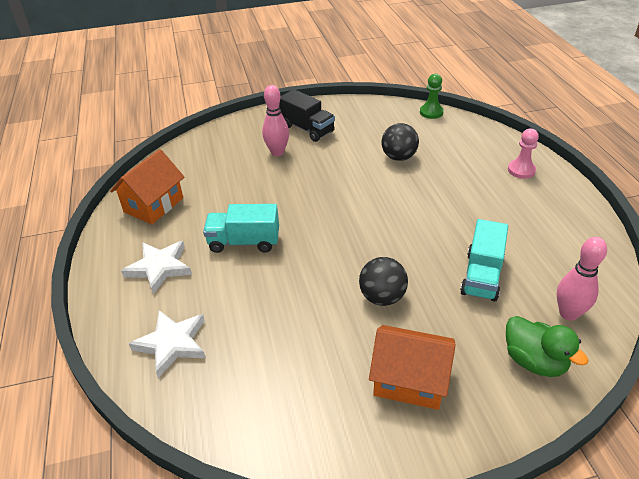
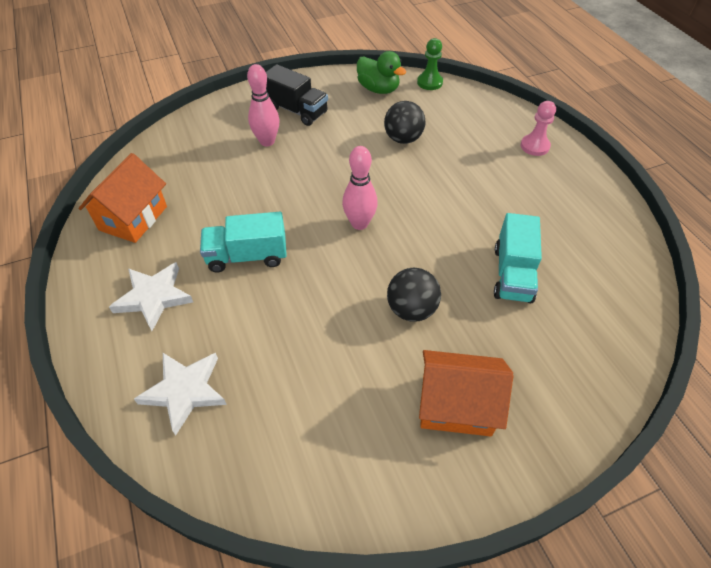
camera: 10 degrees left, 10 degrees up
(534, 361) = (581, 368): green duck -> green duck (378, 89)
(568, 313) = (607, 309): pink bowling pin -> pink bowling pin (359, 223)

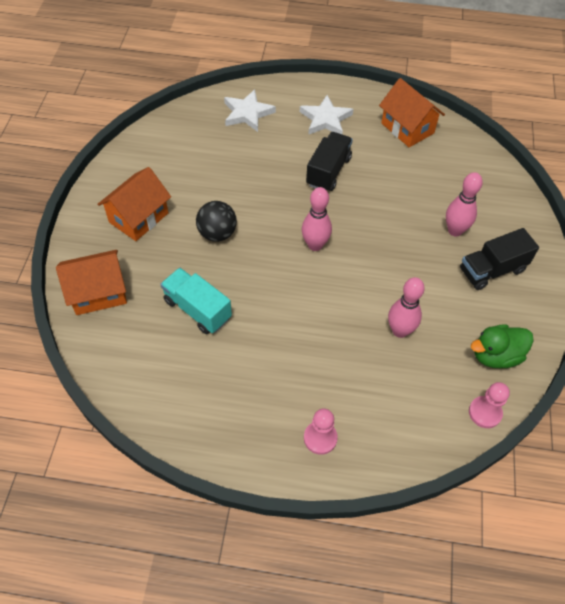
camera: 120 degrees right, 5 degrees up
(247, 256) = (328, 171): turquoise truck -> black truck
(403, 139) = (400, 331): black ball -> pink bowling pin
(429, 82) = (485, 412): green pawn -> pink pawn
(583, 374) = (98, 293): none -> orange house

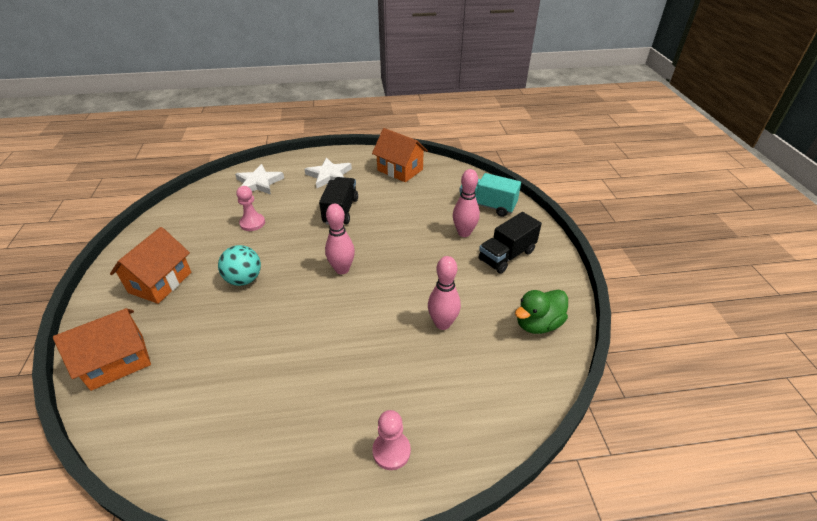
camera: 15 degrees left, 15 degrees down
(197, 309) = (232, 352): turquoise truck -> turquoise truck (487, 205)
(217, 233) = (244, 279): black ball -> turquoise ball
(485, 412) = (549, 378): pink pawn -> pink pawn (252, 223)

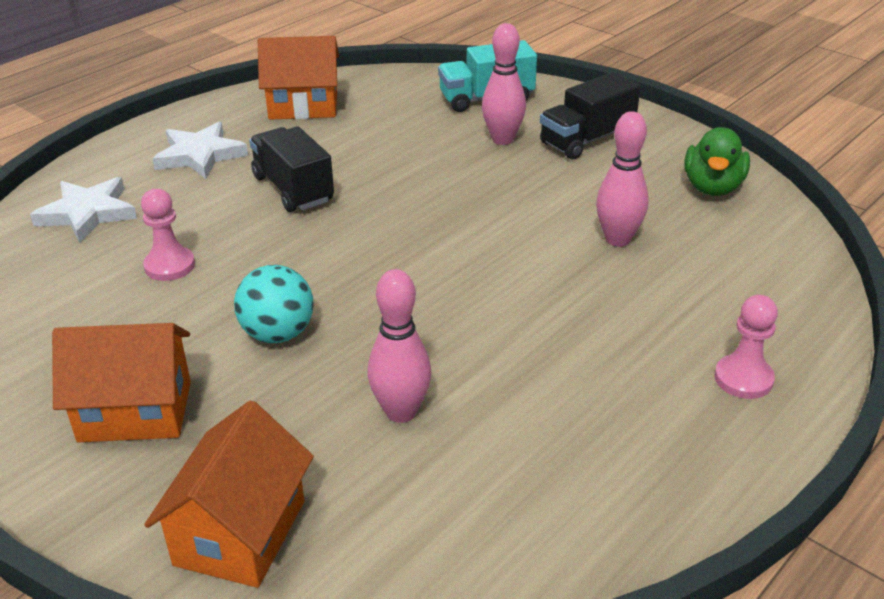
camera: 40 degrees left, 5 degrees down
(160, 282) = (135, 411): orange house -> orange house turned 75 degrees counterclockwise
(342, 269) = (406, 250): pink bowling pin -> pink bowling pin (401, 412)
(506, 255) = (587, 140): black truck -> black truck turned 45 degrees clockwise

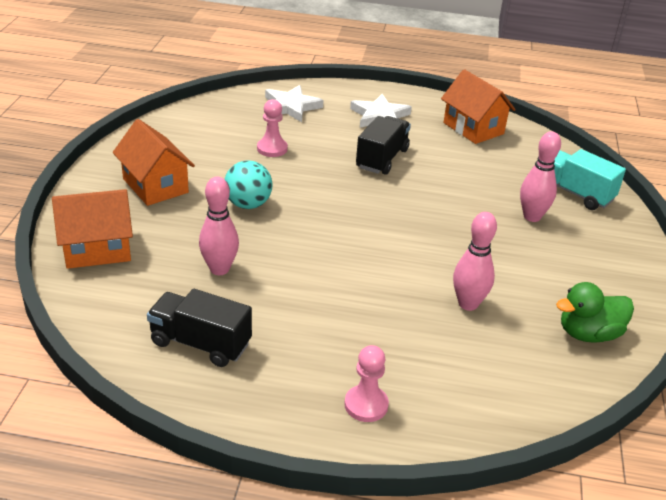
camera: 55 degrees right, 0 degrees up
(587, 140) = (578, 254): black truck -> black truck (200, 343)

